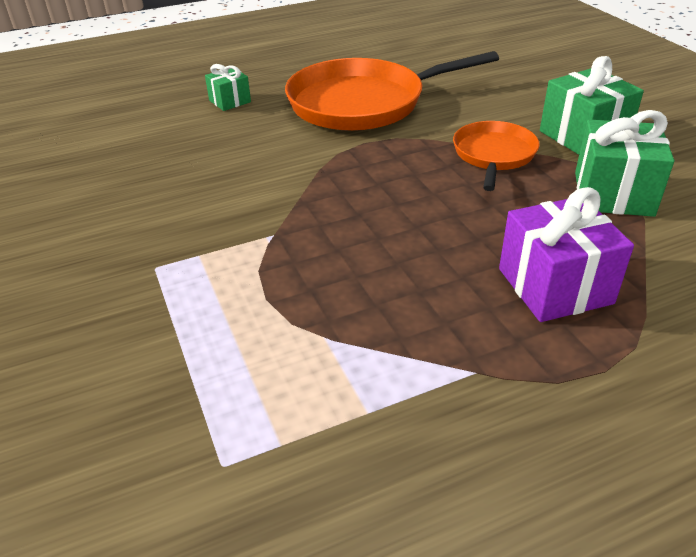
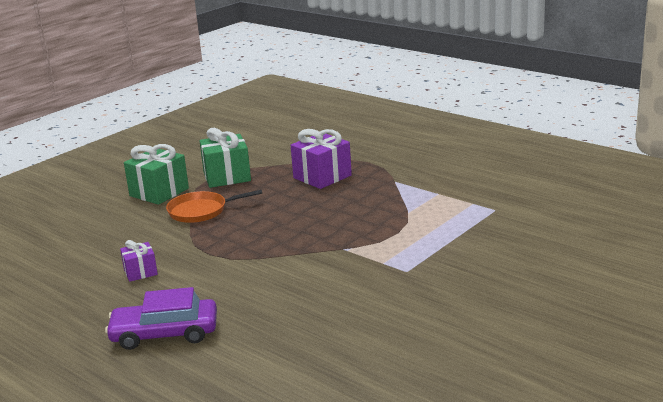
camera: 115 degrees left, 15 degrees down
(230, 101) = (165, 333): green gift -> purple car
(363, 103) = (140, 272): orange pan -> purple gift

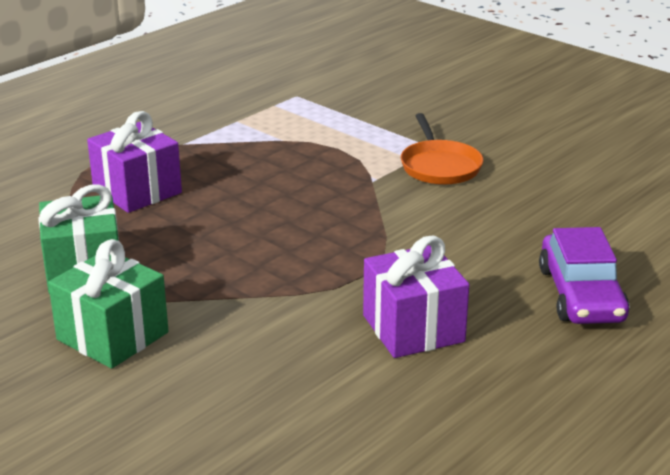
camera: 90 degrees left, 5 degrees up
(140, 272) = (413, 328): purple gift -> purple gift, size x1.79
(201, 211) = (214, 288): orange pan -> orange pan (439, 166)

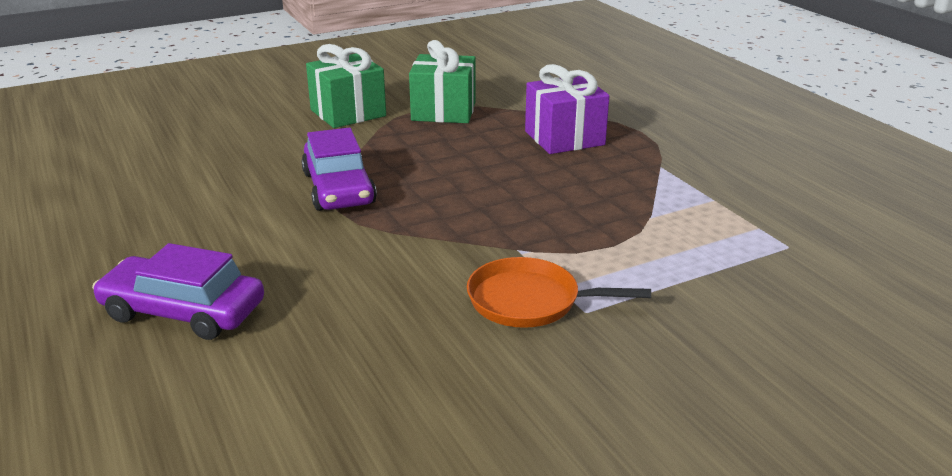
camera: 110 degrees right, 0 degrees up
(323, 284) = (338, 188): none -> purple car
(413, 328) = (234, 212): purple gift -> none

